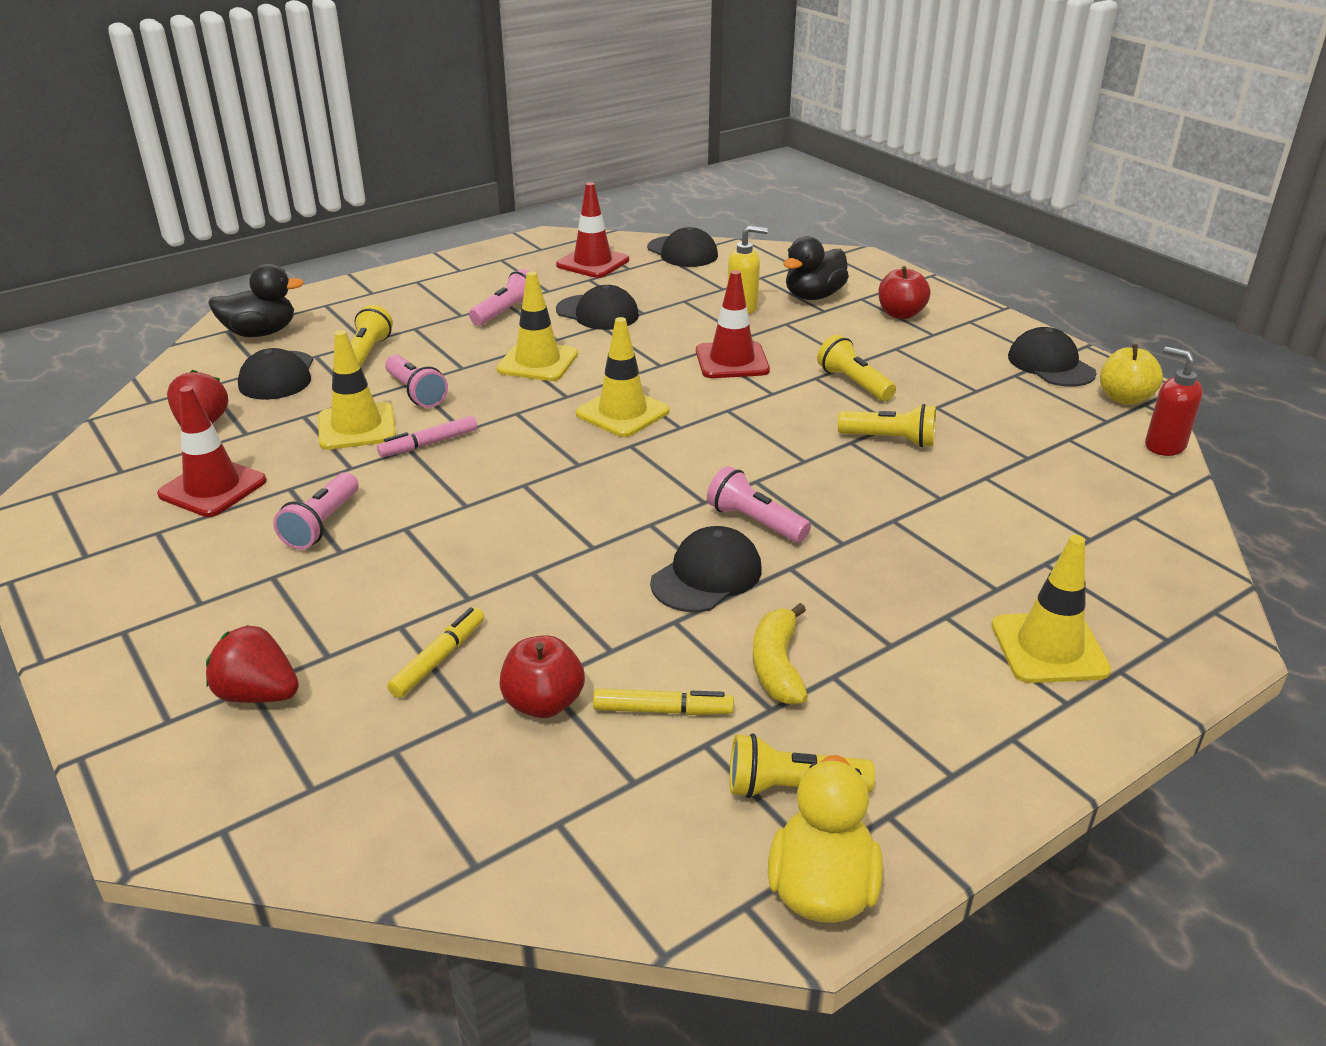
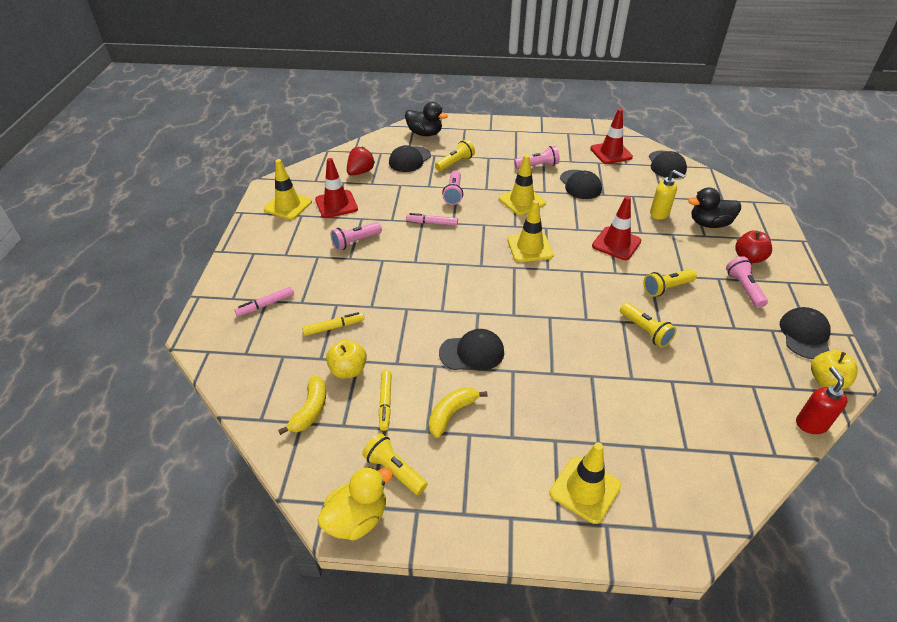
camera: 40 degrees right, 10 degrees up
(258, 694) = (266, 305): red strawberry -> pink marker
(357, 427) = (413, 200): yellow traffic cone -> yellow traffic cone (288, 205)
(543, 703) = (348, 370): red apple -> yellow apple
(550, 796) = (310, 410): none -> yellow banana
(662, 710) = (385, 402): yellow marker -> yellow marker turned 45 degrees clockwise
(755, 522) = (524, 338): pink flashlight -> pink flashlight (744, 288)
(854, 383) = (666, 288): yellow flashlight -> yellow flashlight turned 120 degrees counterclockwise

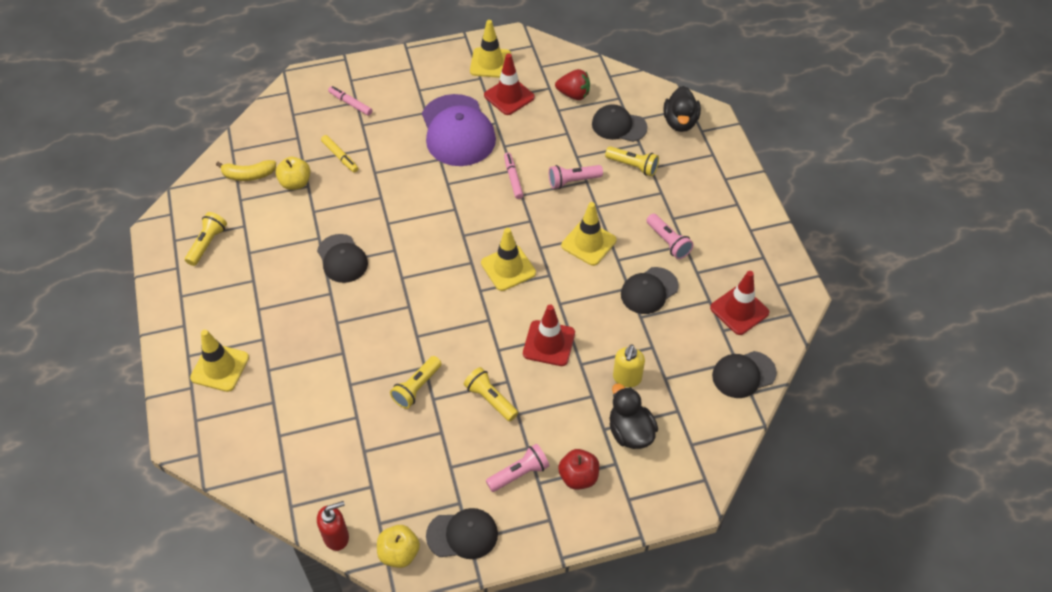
camera: 70 degrees right, 10 degrees up
(355, 242) = (457, 131): pink flashlight -> purple cap
(357, 518) = (163, 236): yellow duck -> none
(385, 402) = (269, 217): yellow marker -> none
(451, 414) = (270, 263): yellow banana -> none

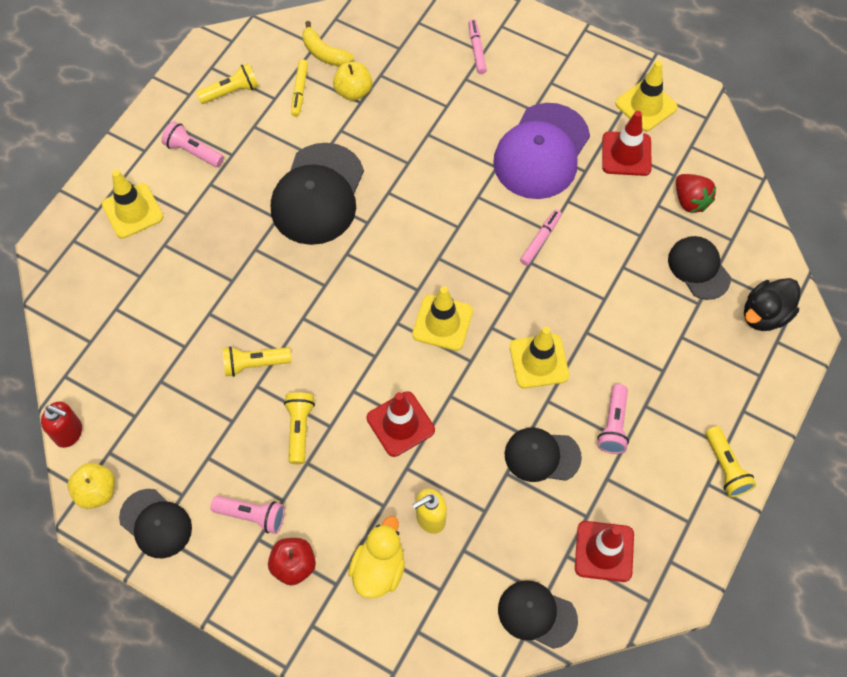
camera: 45 degrees right, 10 degrees up
(340, 156) = (415, 95): yellow marker -> yellow marker (300, 90)
(342, 259) = (318, 194): black cap -> black cap, size x1.70
(573, 181) = (592, 288): pink flashlight -> pink flashlight (193, 151)
(630, 432) = (379, 569): black duck -> yellow duck
(633, 166) = (666, 321): yellow flashlight -> yellow flashlight (725, 467)

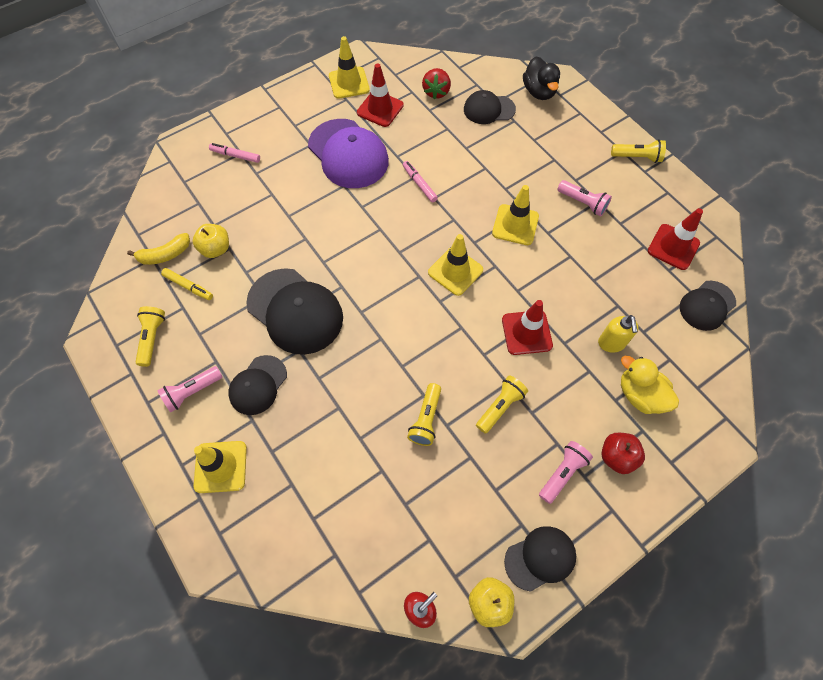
camera: 65 degrees left, 0 degrees up
(299, 429) = (500, 407): yellow flashlight -> yellow flashlight turned 105 degrees clockwise
(542, 456) = (589, 253): black cap -> black cap (258, 385)
(690, 201) = (436, 92): red strawberry -> red strawberry turned 105 degrees clockwise

